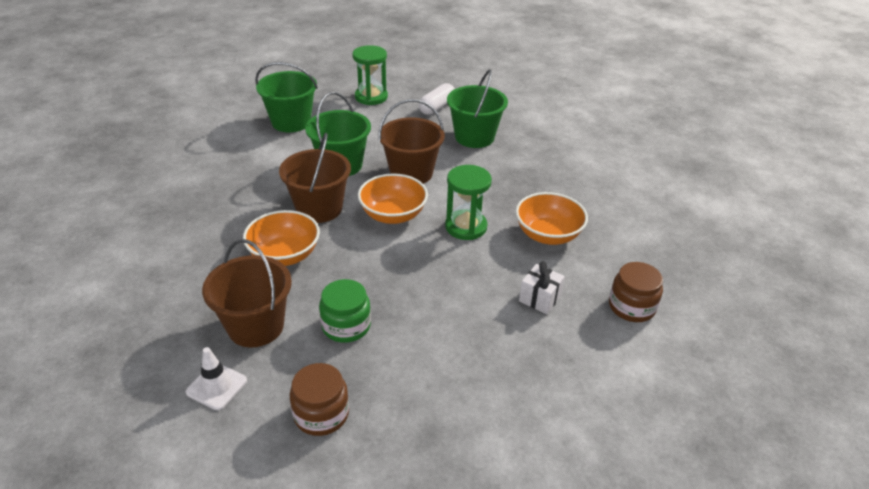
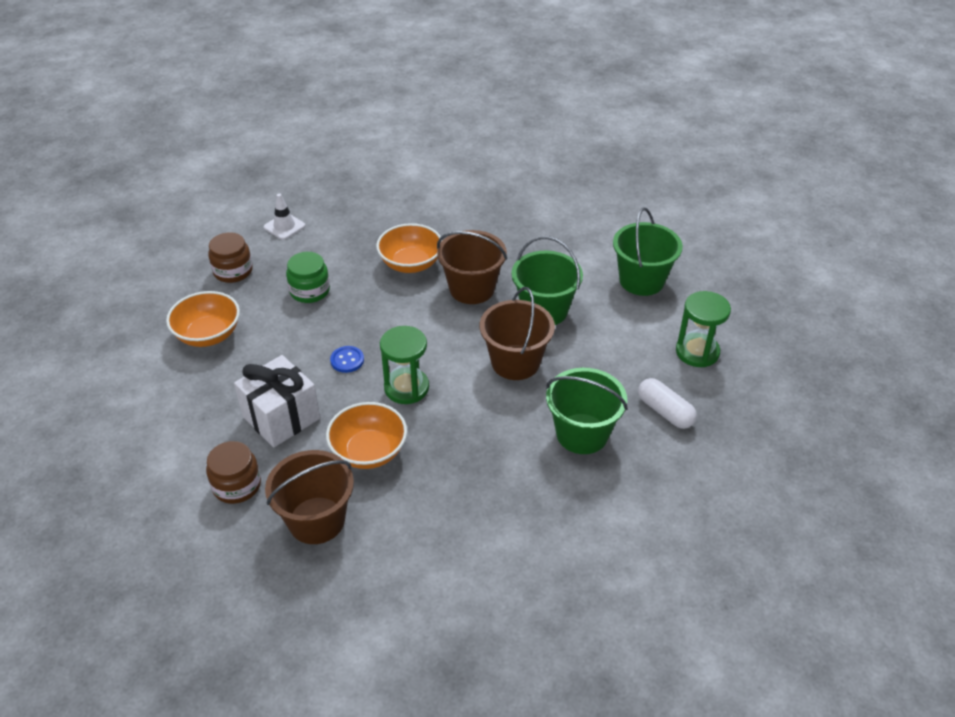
camera: 105 degrees right, 5 degrees up
(256, 326) = (333, 245): brown bucket -> brown bucket (316, 520)
(393, 215) = (444, 337): orange bowl -> orange bowl (208, 335)
(446, 271) = (347, 360): none -> blue button
(539, 299) = (281, 417): white gift -> white gift, size x1.82

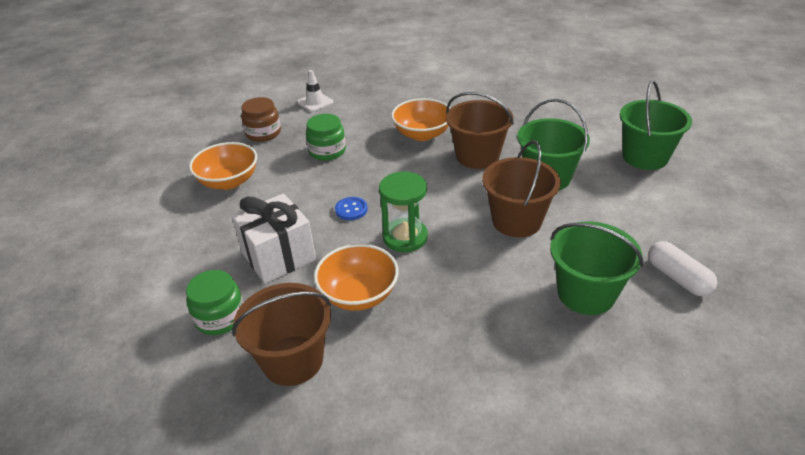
camera: 10 degrees right, 5 degrees down
(237, 485) = (220, 317): brown jar -> green jar
(697, 352) = (708, 222): green hourglass -> none

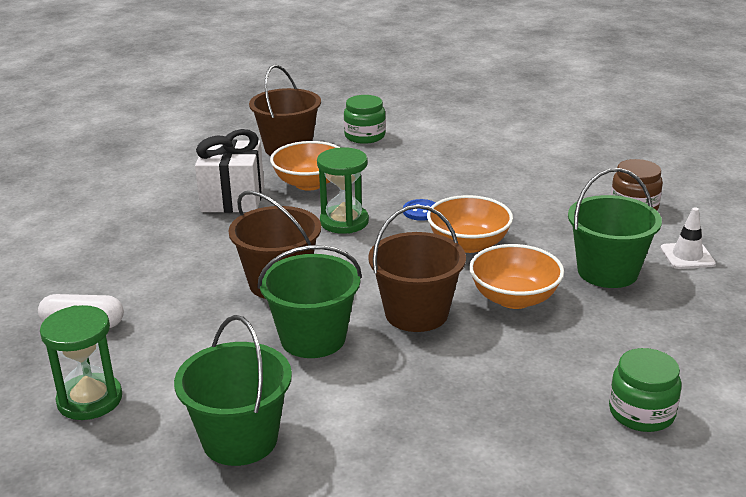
camera: 125 degrees right, 10 degrees down
(229, 181) = (548, 171): orange bowl -> orange bowl (468, 244)
(278, 256) = (401, 167): white gift -> white gift (233, 199)
(327, 151) = (547, 230): green jar -> green jar (641, 413)
(586, 294) = (151, 270): green bucket -> green bucket (607, 272)
(710, 221) = (90, 400): none -> green hourglass

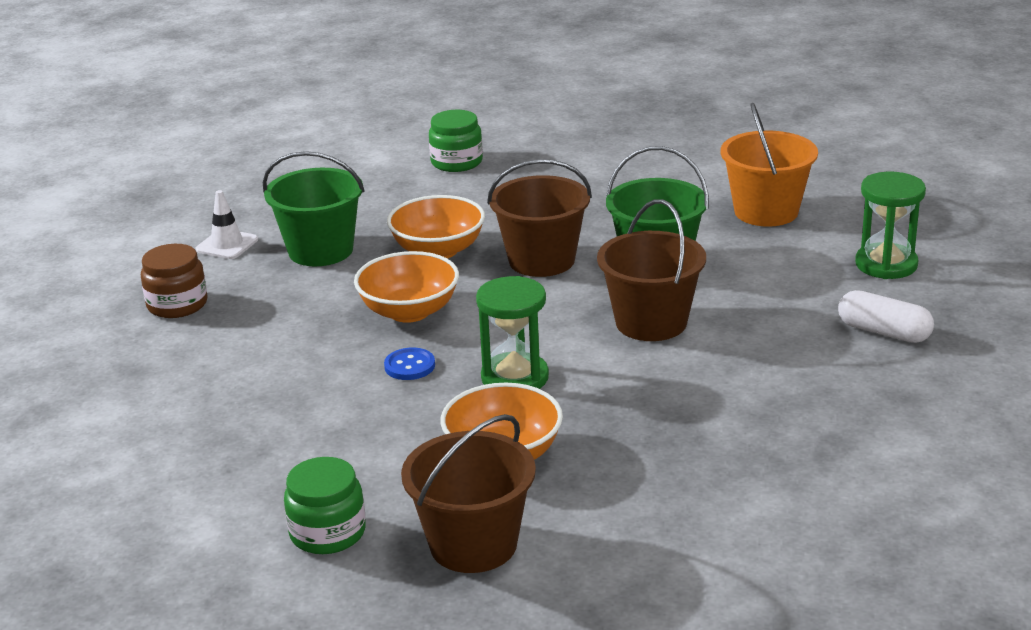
camera: 150 degrees left, 0 degrees up
(233, 199) = (630, 458): white gift -> none
(240, 439) = (766, 211): green bucket -> orange bucket

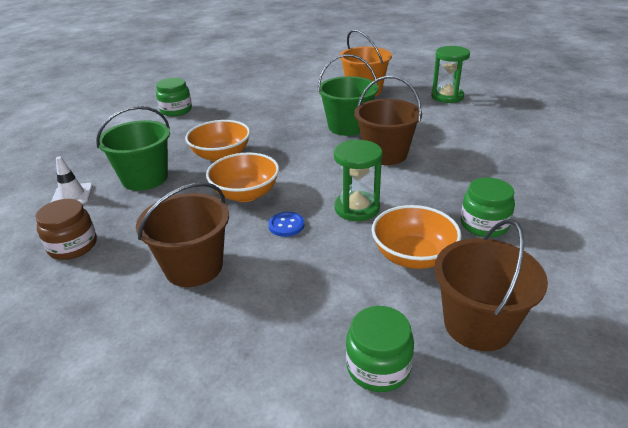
camera: 35 degrees left, 5 degrees up
(541, 260) = (287, 143): brown bucket -> brown bucket (194, 267)
(641, 457) = (484, 224): none -> green jar
(884, 332) = (491, 124): white capsule -> none

